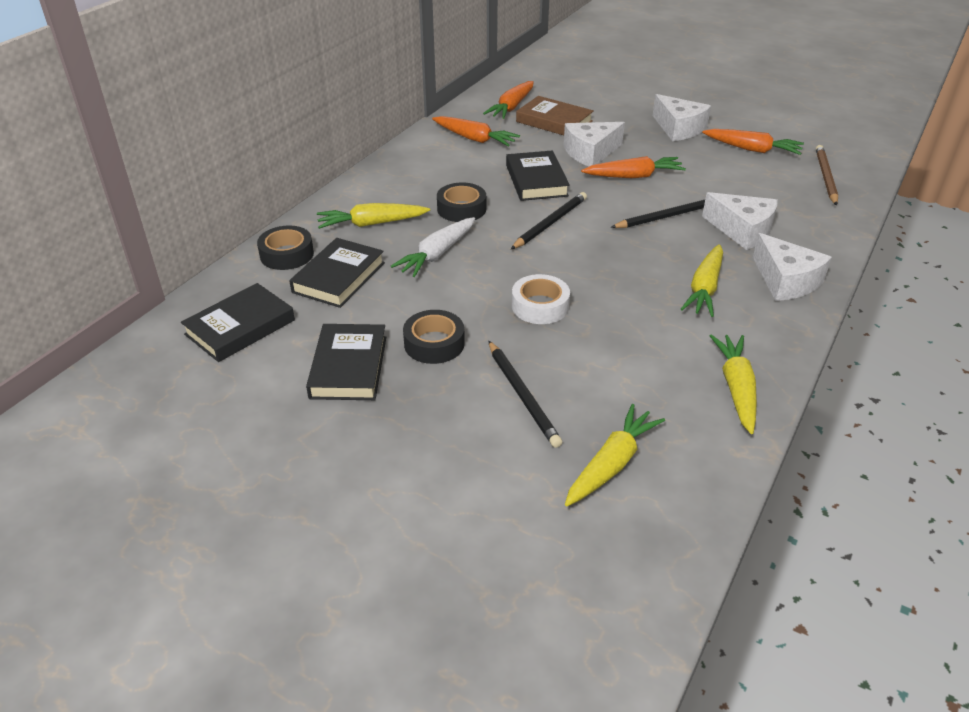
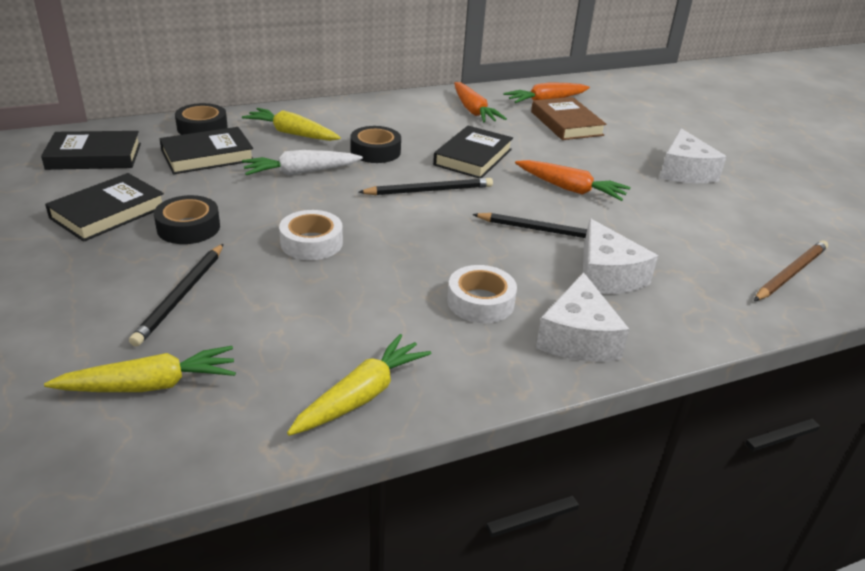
camera: 35 degrees right, 5 degrees down
(590, 153) = (559, 157): white cheese -> none
(704, 288) = (480, 302): yellow carrot -> white tape
(752, 149) = (739, 217): orange carrot -> none

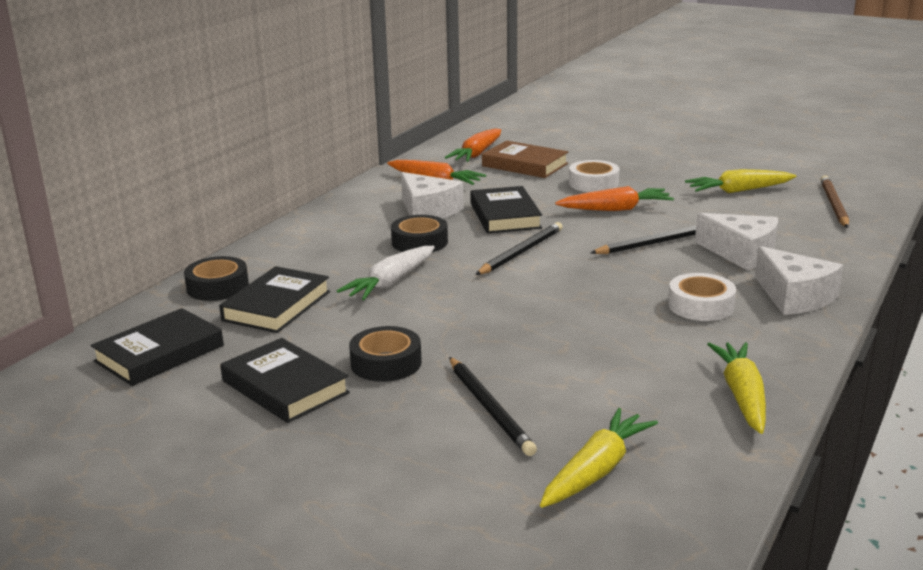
camera: 35 degrees left, 10 degrees down
(108, 212) = (285, 387): black book -> black book turned 45 degrees counterclockwise
(292, 133) = (316, 257): yellow carrot -> yellow carrot (739, 191)
(311, 243) = (510, 326): white tape -> white tape (593, 183)
(684, 171) = (665, 167): white cheese -> white cheese (428, 211)

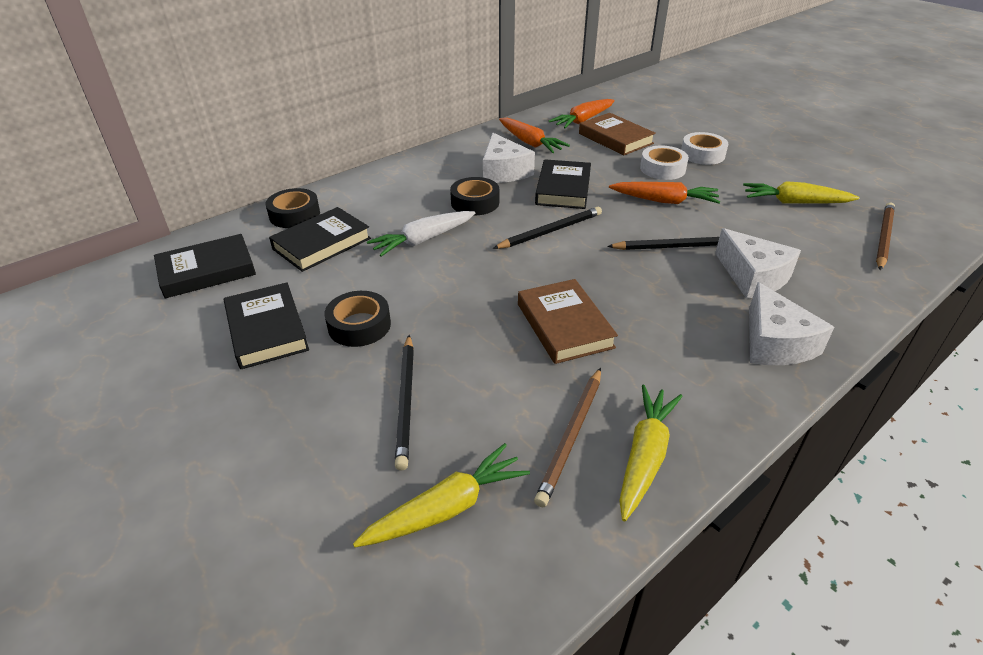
camera: 20 degrees right, 15 degrees up
(596, 322) = (564, 325): none -> brown book
(668, 397) = (571, 436): none -> brown pencil
(700, 305) = (674, 331): white tape -> white tape (702, 154)

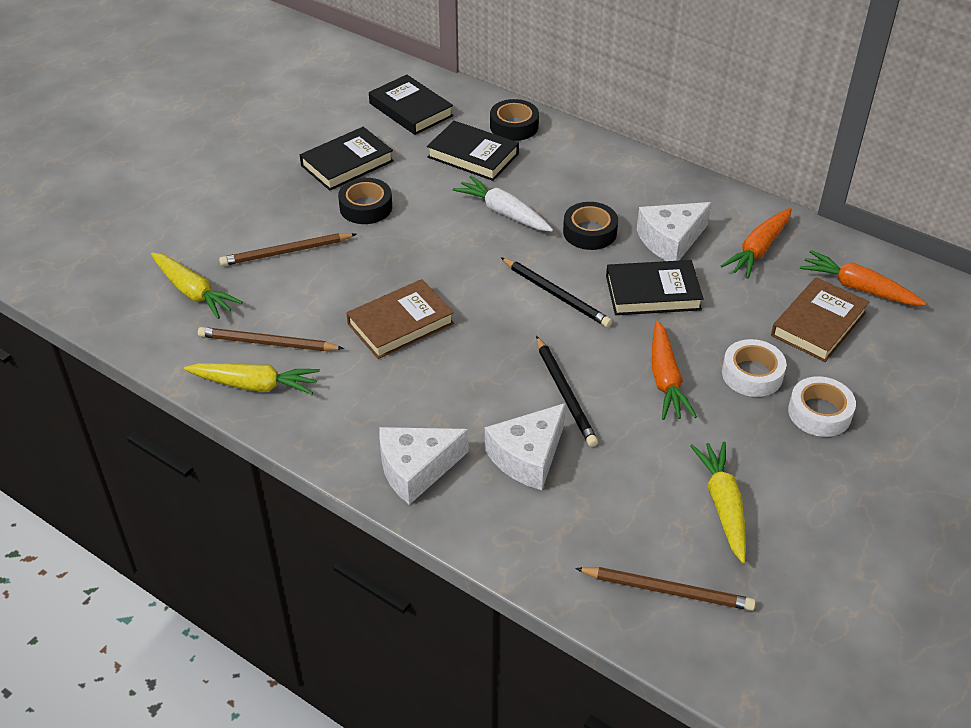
camera: 75 degrees right, 5 degrees up
(406, 401) = (286, 252): black pencil -> brown pencil

